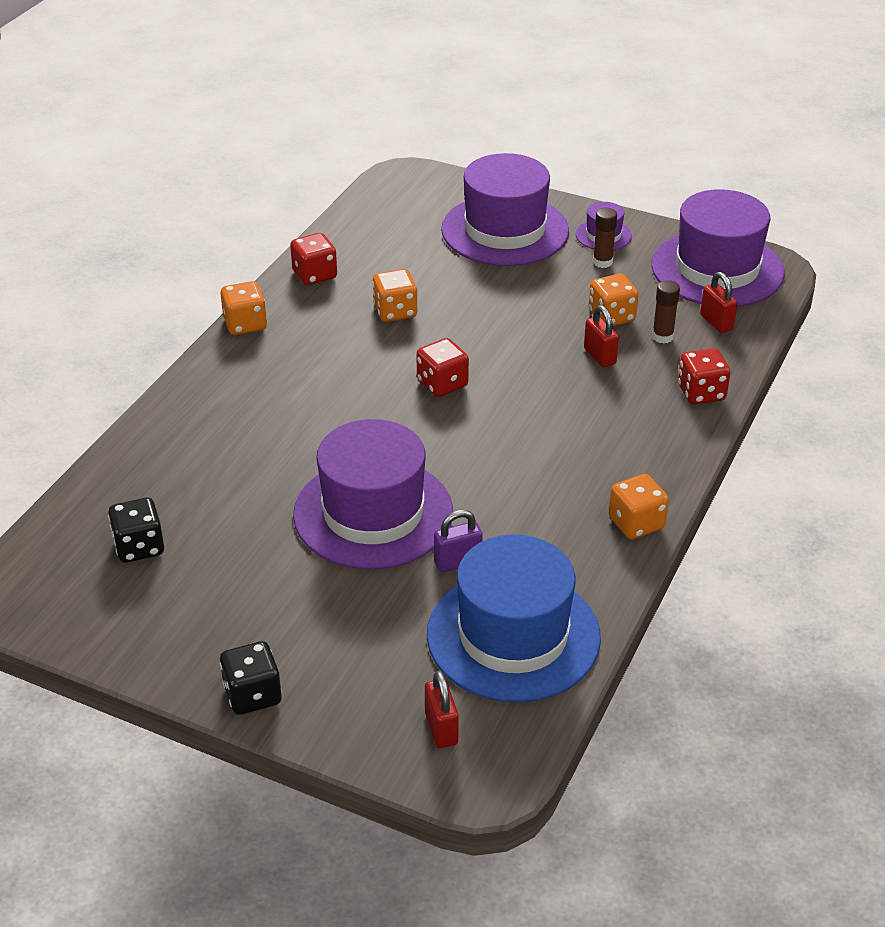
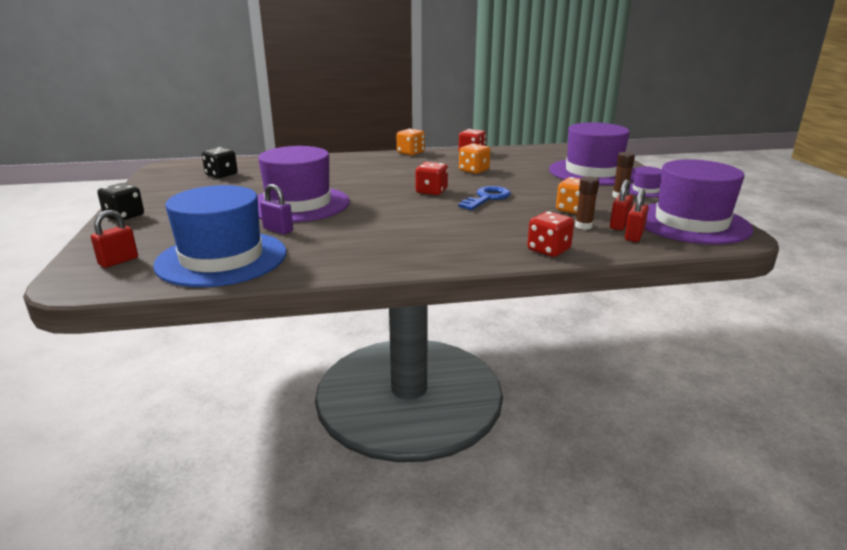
camera: 55 degrees right, 15 degrees down
(512, 354) = (487, 198): none -> blue key
(599, 356) = (528, 216): red padlock -> red padlock (619, 225)
(636, 523) = (376, 265): orange dice -> none

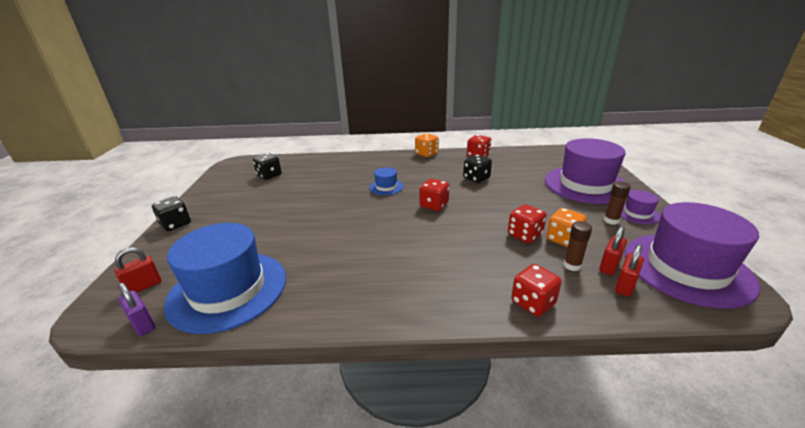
camera: 10 degrees right, 5 degrees up
(278, 230) = (289, 251): purple padlock -> purple padlock (143, 324)
(298, 204) = (317, 216): purple hat -> none
(371, 180) = (386, 187): none -> blue hat
(474, 170) = (476, 178): orange dice -> black dice
(487, 198) = (482, 217): blue key -> none
(534, 209) = (524, 235): none -> red dice

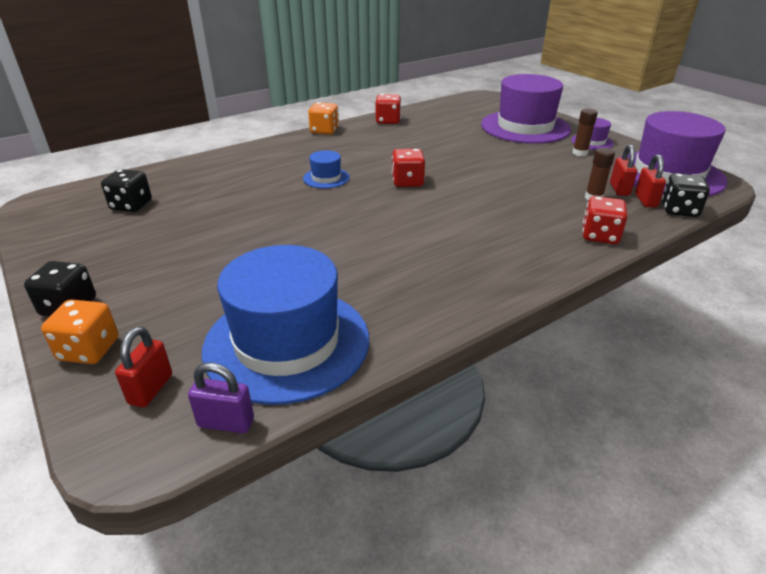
camera: 35 degrees left, 5 degrees up
(476, 178) = (416, 144): black dice -> black dice (679, 210)
(524, 235) = (528, 185): red dice -> none
(563, 239) = (562, 179): orange dice -> orange dice (89, 350)

